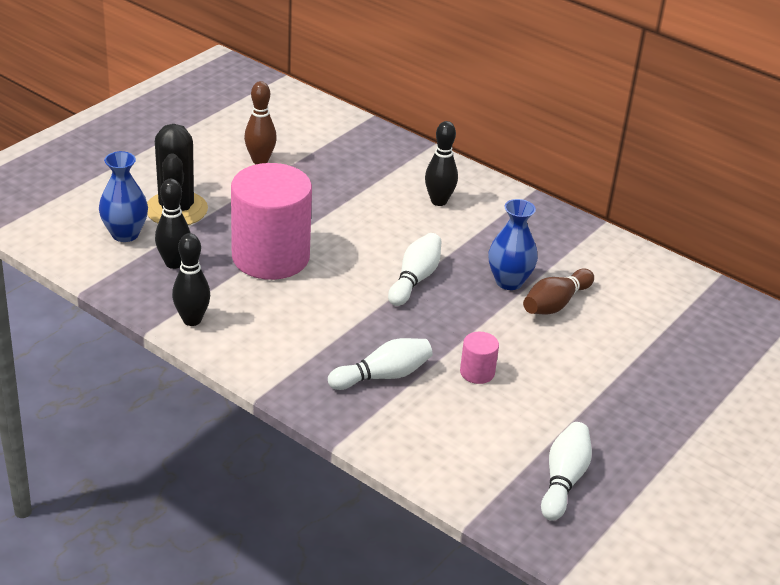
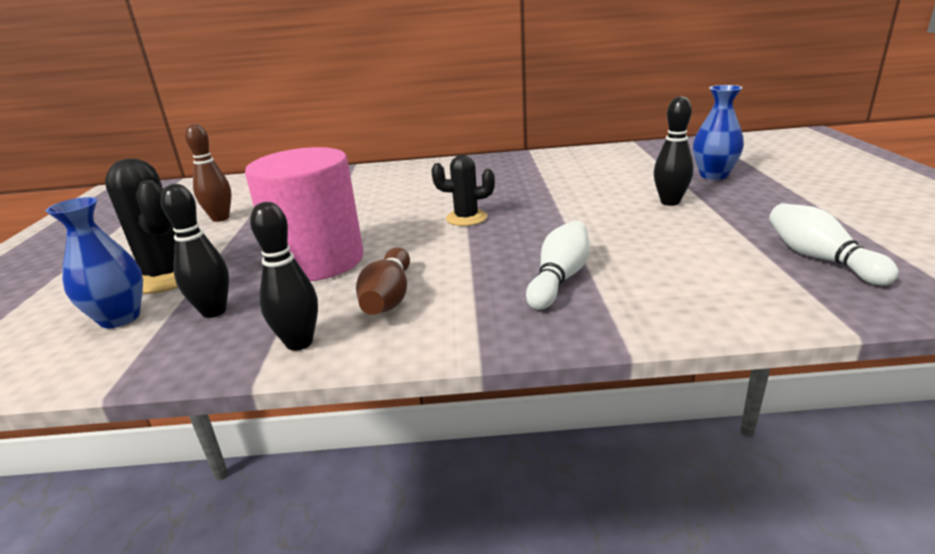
camera: 35 degrees left, 10 degrees down
(415, 279) = (466, 218): white bowling pin -> black cactus
(438, 201) = (407, 181): black bowling pin -> black bowling pin (670, 202)
(477, 372) = (618, 238): pink cylinder -> none
(509, 281) = (532, 191): blue vase -> blue vase (713, 175)
(555, 304) = (583, 186): brown bowling pin -> brown bowling pin (388, 297)

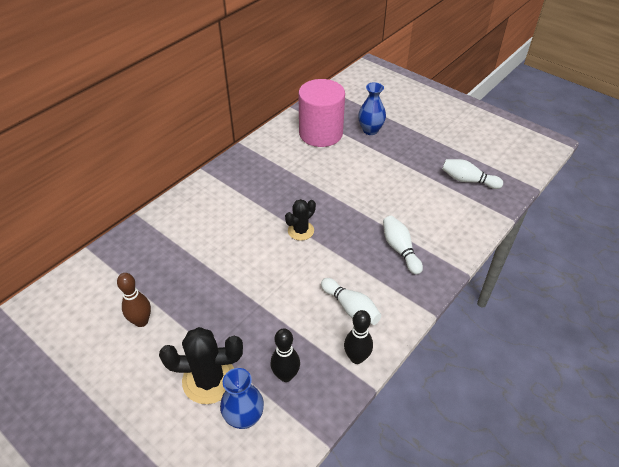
camera: 50 degrees left, 20 degrees up
(318, 261) = (277, 310): pink cylinder -> pink cylinder (321, 133)
(388, 297) = (351, 308): brown bowling pin -> white bowling pin
(670, 202) = (377, 165): black bowling pin -> none

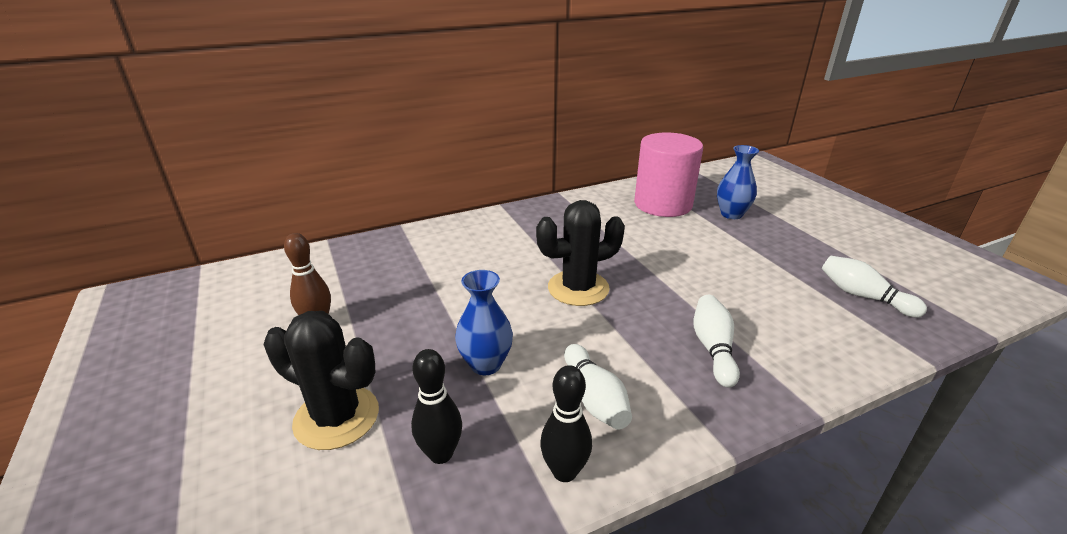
camera: 25 degrees right, 15 degrees down
(244, 417) = (341, 488): blue vase -> blue vase (486, 364)
(301, 231) = (578, 288): black cactus -> black cactus, size x1.63

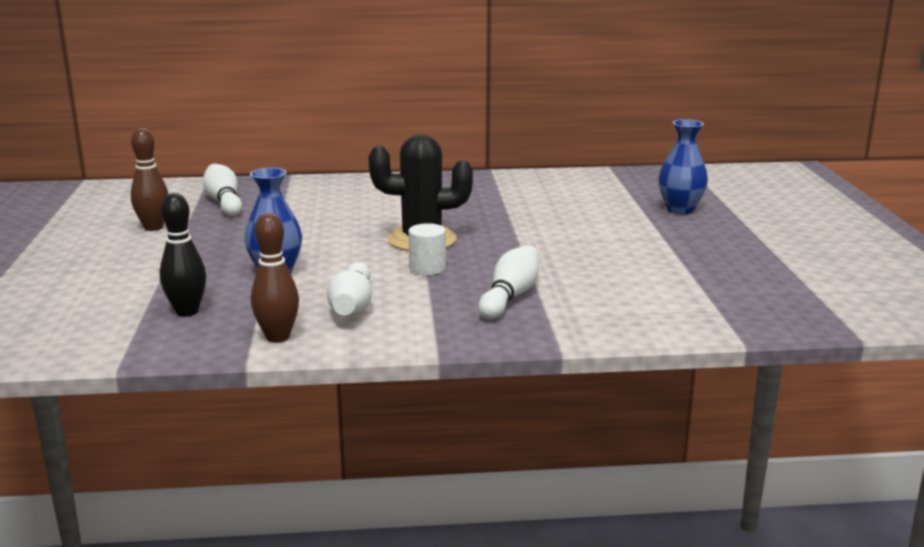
camera: 20 degrees right, 10 degrees down
(337, 417) = (123, 280): black cactus -> none
(564, 471) = (277, 337): black bowling pin -> brown bowling pin
(614, 325) = (427, 268): none -> white cylinder
(663, 204) = (604, 192): pink cylinder -> none
(863, 296) = (743, 289): white bowling pin -> white bowling pin (224, 202)

